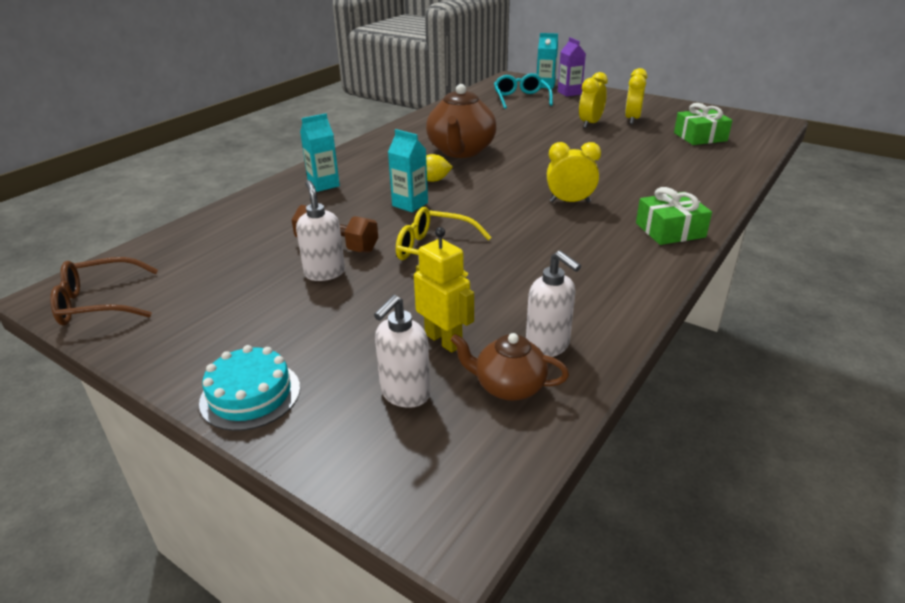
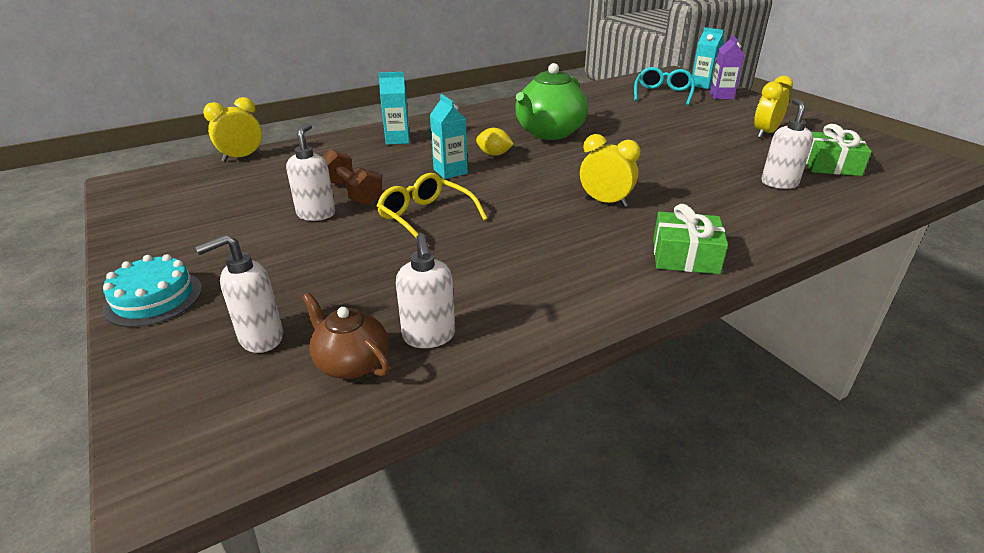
camera: 25 degrees right, 0 degrees up
(99, 303) = (142, 196): brown glasses -> none
(444, 340) = (344, 301): yellow robot -> none
(461, 151) = (549, 133): brown teapot -> green teapot
(590, 124) = (711, 130): yellow clock -> yellow clock (242, 157)
(679, 158) = (779, 183): none -> white soap dispenser

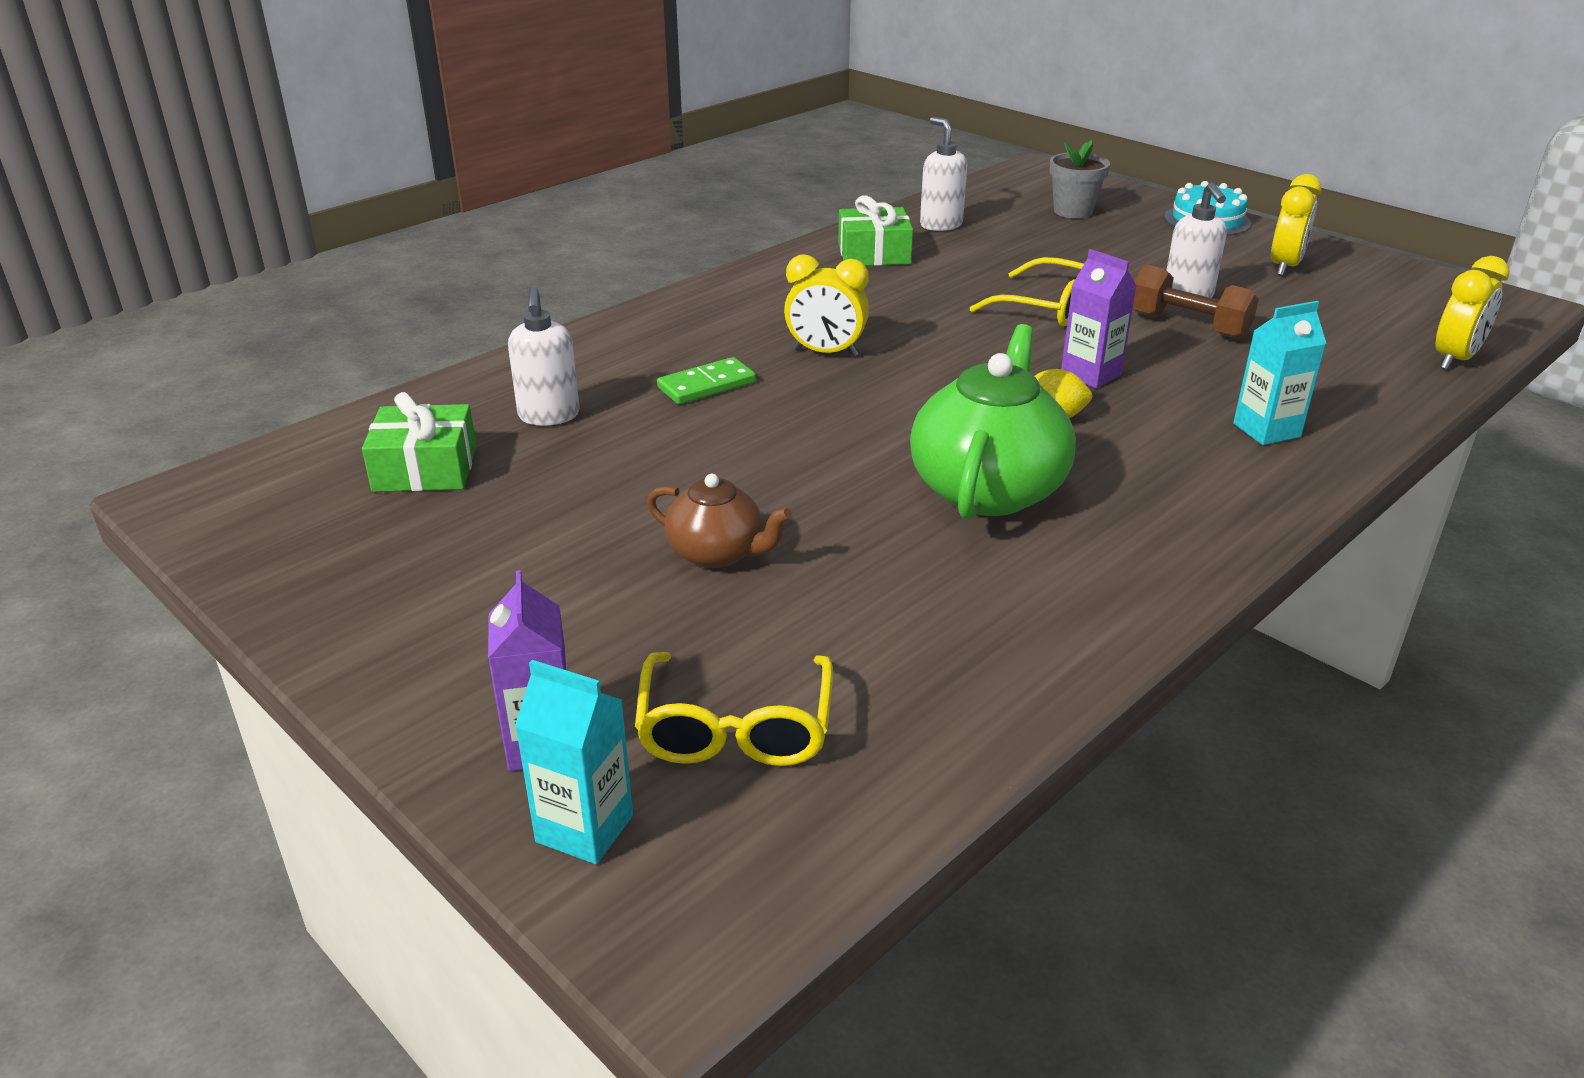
camera: 165 degrees right, 0 degrees up
(260, 338) = (1073, 211): white soap dispenser -> grey flower pot
(351, 363) = (985, 208): brown teapot -> brown teapot (717, 553)
(450, 171) = (1090, 374): turquoise carton -> purple carton
(663, 94) = (735, 728): turquoise glasses -> yellow glasses
(685, 190) = (706, 385): none -> green domino
(685, 256) = (718, 301): green gift -> green gift (874, 253)
(765, 133) = (500, 553): yellow clock -> yellow clock (1285, 267)

